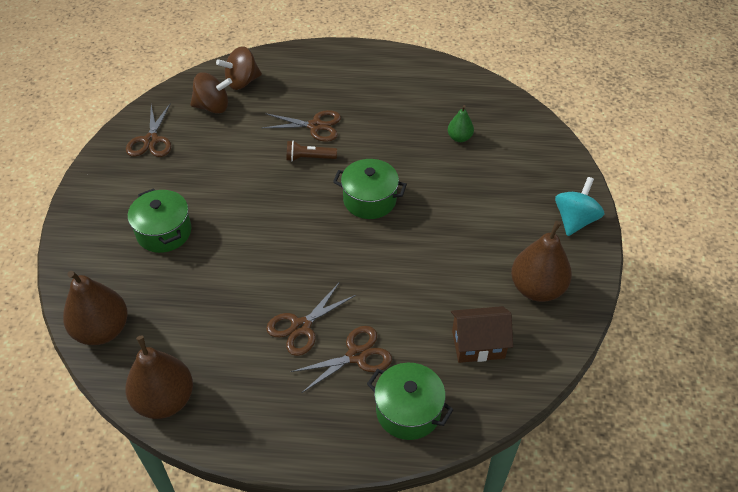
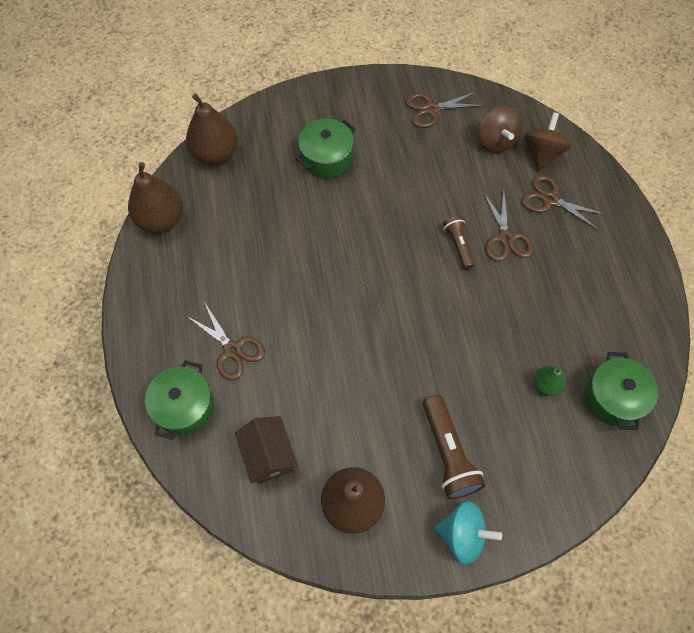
camera: 75 degrees right, 15 degrees up
(242, 82) = (542, 154): brown spinning top -> brown spinning top turned 60 degrees clockwise
(301, 327) = (253, 296): brown scissors -> brown scissors (550, 199)
(369, 200) = (421, 315): green pot -> green pot (613, 398)
(504, 212) = (448, 453): none -> brown flashlight

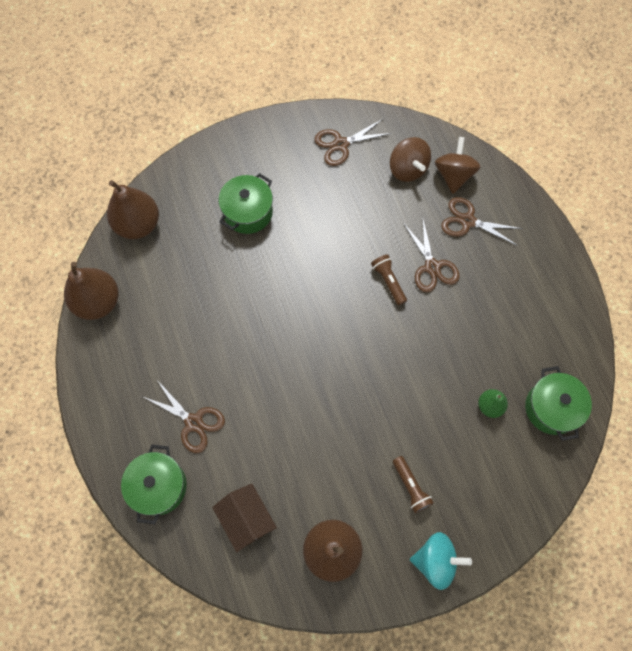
camera: 10 degrees left, 5 degrees up
(448, 453) = (410, 487): brown flashlight -> brown flashlight, size x0.60

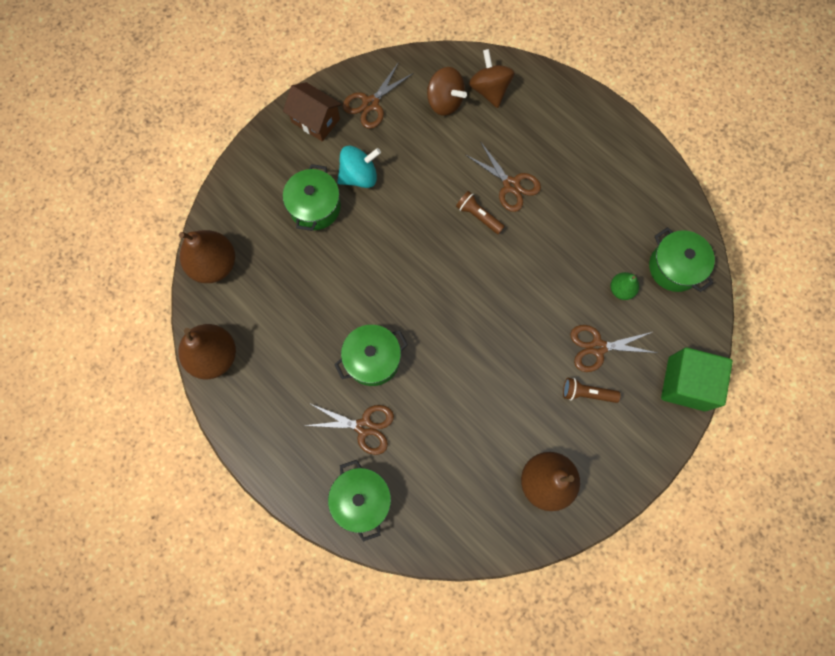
camera: 25 degrees left, 5 degrees up
(231, 366) = (372, 359): none -> green pot
(246, 519) = (457, 490): brown house -> brown house (315, 120)
(410, 487) = (587, 393): brown flashlight -> brown flashlight turned 150 degrees clockwise
(435, 560) = (638, 447): turquoise spinning top -> turquoise spinning top (359, 176)
(467, 221) = (523, 128): brown scissors -> brown scissors (597, 347)
(511, 523) = (686, 383): none -> green cube

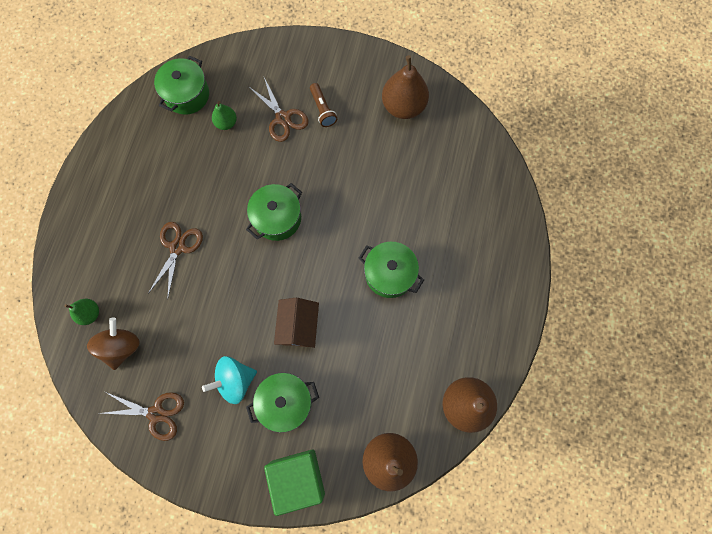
camera: 120 degrees left, 0 degrees up
(315, 120) = (199, 455): brown house -> brown house (299, 326)
(359, 176) = (235, 380): turquoise spinning top -> turquoise spinning top turned 60 degrees counterclockwise
(362, 500) = (497, 221): green pot -> green pot (277, 218)
(364, 427) = (444, 250): brown scissors -> none
(478, 216) = (220, 258): brown flashlight -> none
(489, 89) = (90, 313): brown spinning top -> green pear
(686, 383) = (276, 49): green cube -> green cube (297, 477)

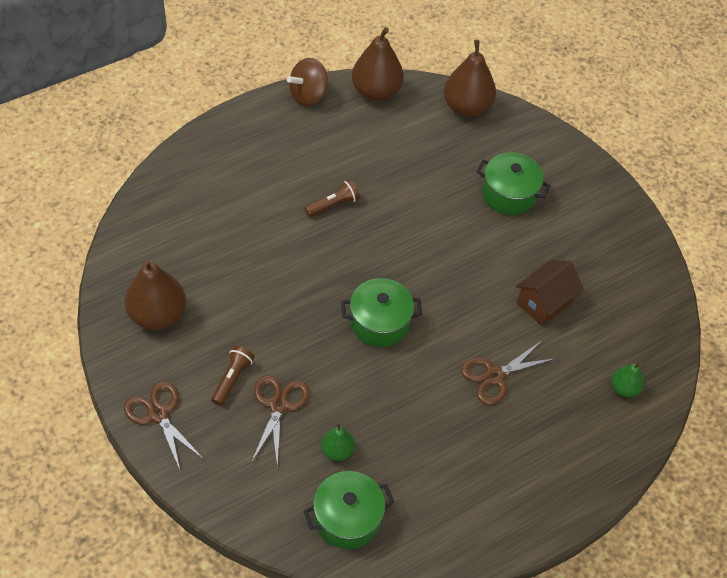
camera: 140 degrees left, 20 degrees down
(121, 346) = (614, 338): brown spinning top -> brown spinning top (308, 96)
(156, 413) = (623, 268): brown scissors -> brown scissors (158, 414)
(235, 380) = (536, 239): turquoise spinning top -> none
(297, 477) = (545, 147): green cube -> none
(299, 326) = (447, 231): brown house -> brown house (544, 302)
(389, 274) = (333, 205): green pot -> brown flashlight

